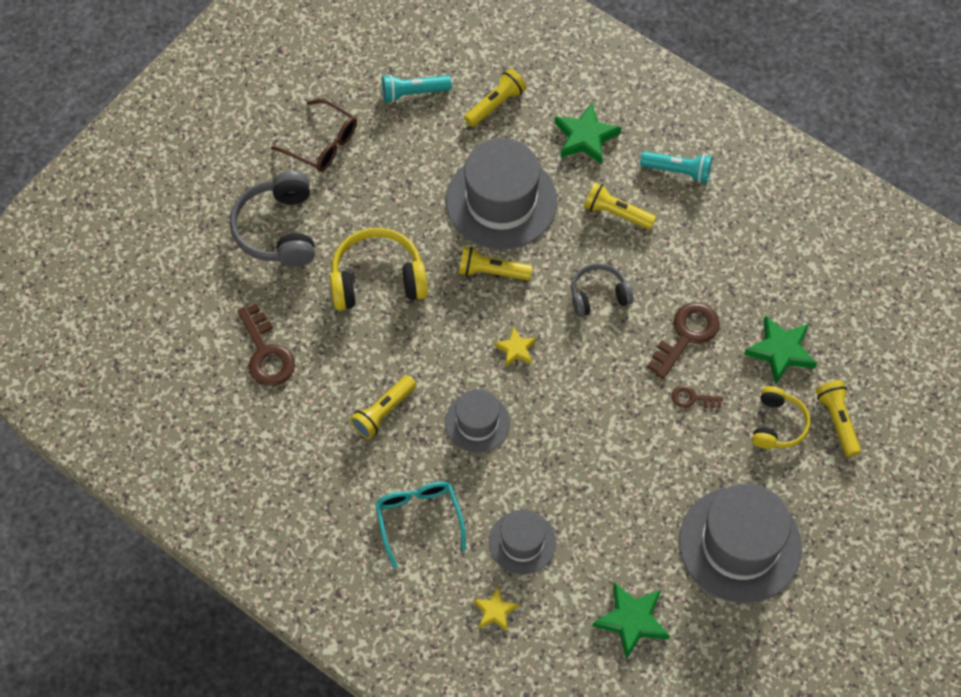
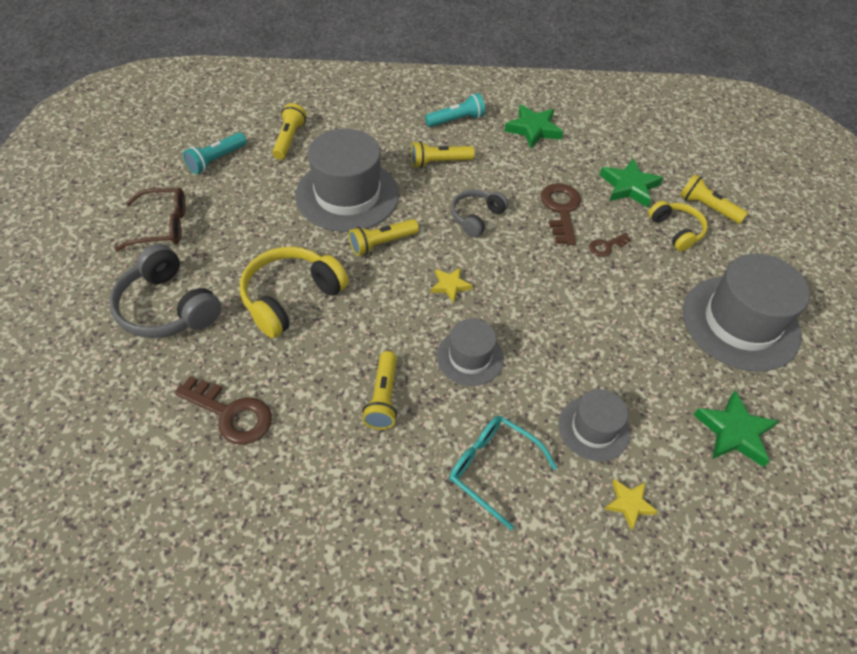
camera: 40 degrees left, 10 degrees down
(585, 137) = (374, 129): green star -> green star (533, 129)

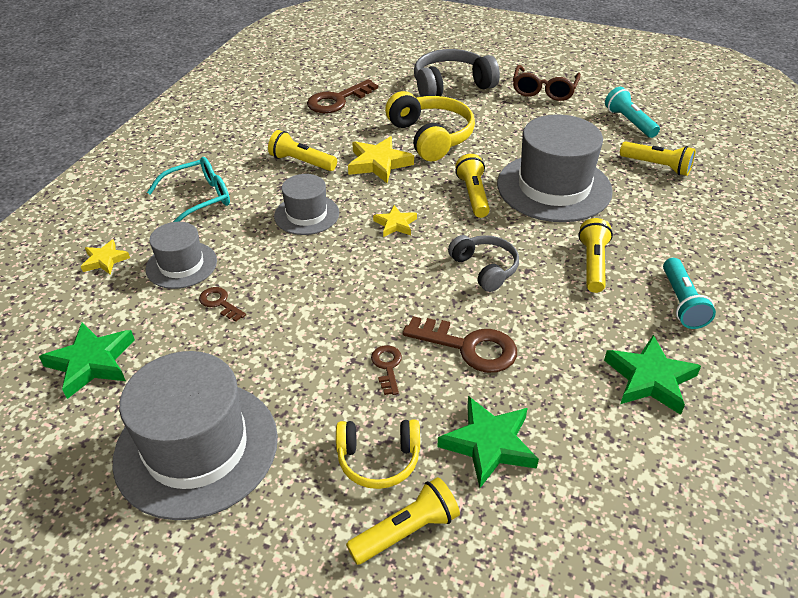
camera: 115 degrees right, 10 degrees down
(358, 327) = (379, 163): none -> yellow star
(617, 373) = (220, 303): none -> brown key

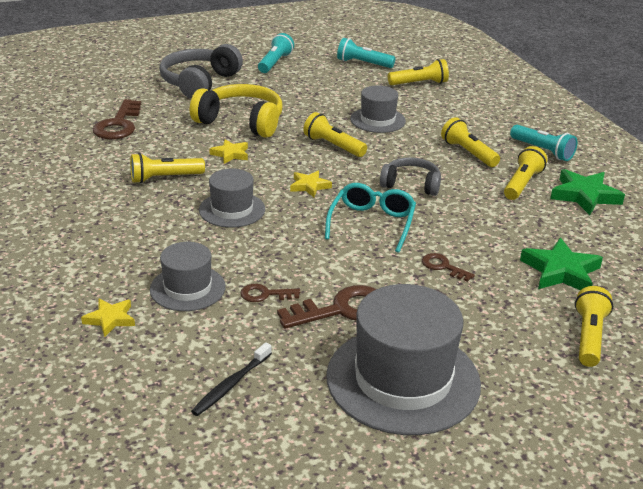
camera: 45 degrees left, 10 degrees down
(92, 362) = (231, 384): green star -> black toothbrush
(199, 199) = (118, 240): turquoise glasses -> turquoise glasses (372, 223)
(378, 459) = (518, 315): yellow headphones -> none
(379, 163) = (230, 154): yellow star -> yellow star, size x0.60
(469, 347) = (472, 231): brown key -> brown key (342, 310)
(544, 90) = (275, 63): brown glasses -> turquoise flashlight
(554, 187) = (377, 120): grey hat -> grey hat, size x0.55
(598, 327) = (522, 184): none -> yellow flashlight

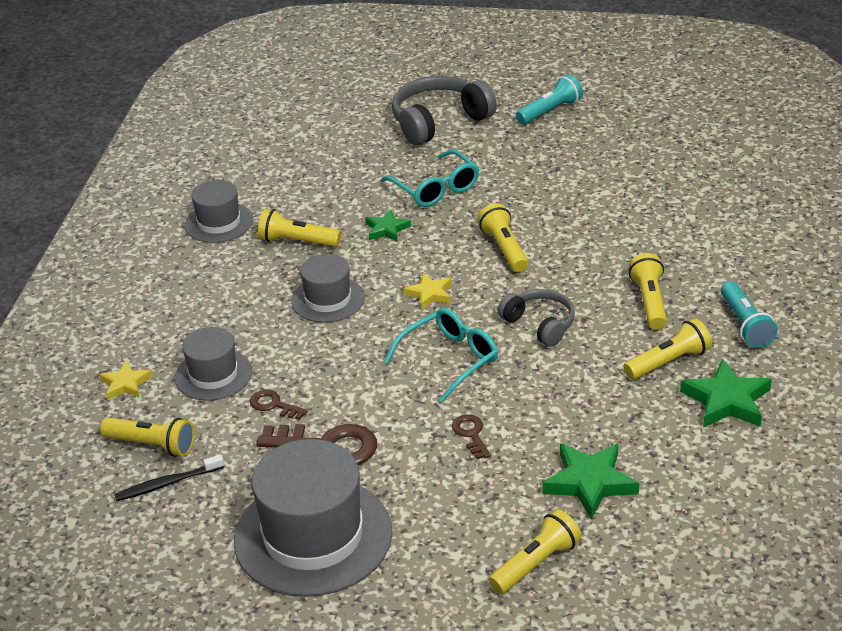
camera: 35 degrees right, 5 degrees up
(118, 125) = (309, 160): brown key -> none
(230, 154) = (387, 229): yellow star -> green star
(241, 122) = (436, 189): yellow headphones -> turquoise glasses
(363, 63) = (656, 137): turquoise flashlight -> none
(377, 120) = (589, 226): grey hat -> grey hat (219, 222)
(419, 83) = (695, 185): yellow flashlight -> yellow flashlight (152, 445)

